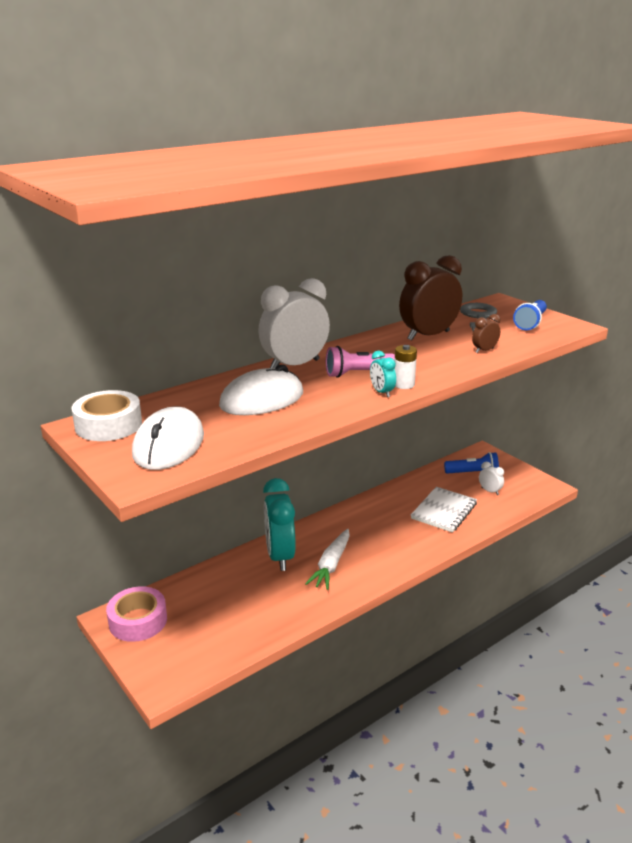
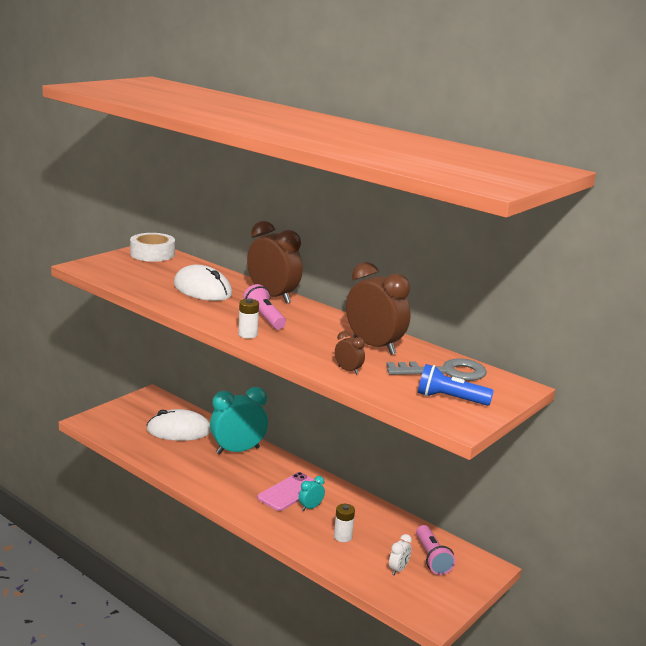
camera: 75 degrees right, 5 degrees down
(138, 621) = (149, 404): pink tape -> none
(169, 445) = (127, 270): white mouse -> white mouse (179, 430)
(294, 365) = (272, 297): white clock -> brown clock
(331, 565) = (232, 475): white carrot -> none
(368, 531) = (289, 492): none -> pink phone
(382, 392) = (228, 326): turquoise clock -> turquoise clock (310, 507)
(444, 511) = (343, 537): white notebook -> white battery
(473, 473) = (432, 558): blue flashlight -> pink flashlight

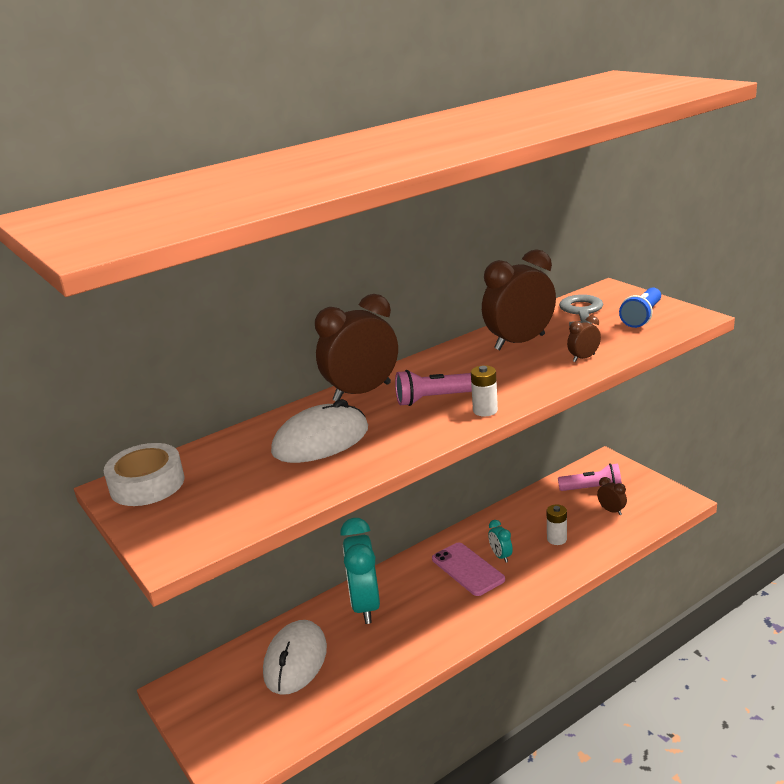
camera: 70 degrees left, 5 degrees up
(398, 569) = (611, 511): white clock -> brown clock

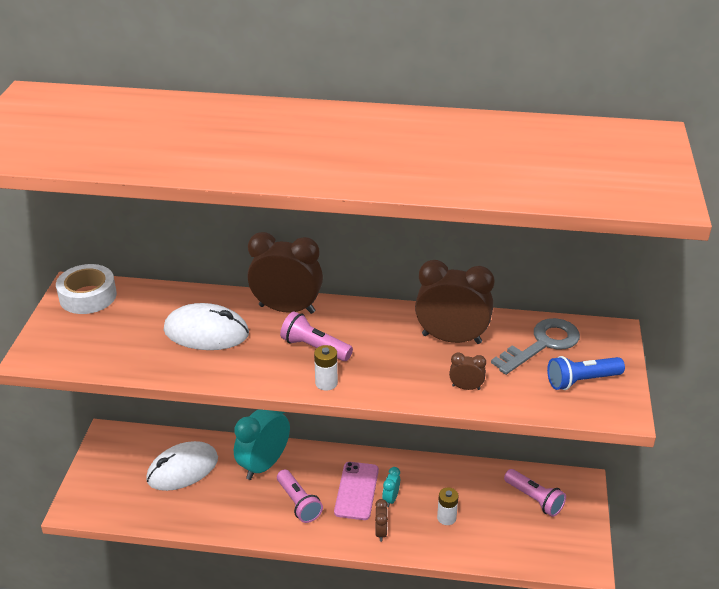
camera: 40 degrees right, 10 degrees up
(436, 609) = (298, 503): none -> pink flashlight
(611, 511) = (520, 528): brown clock -> brown clock (381, 532)

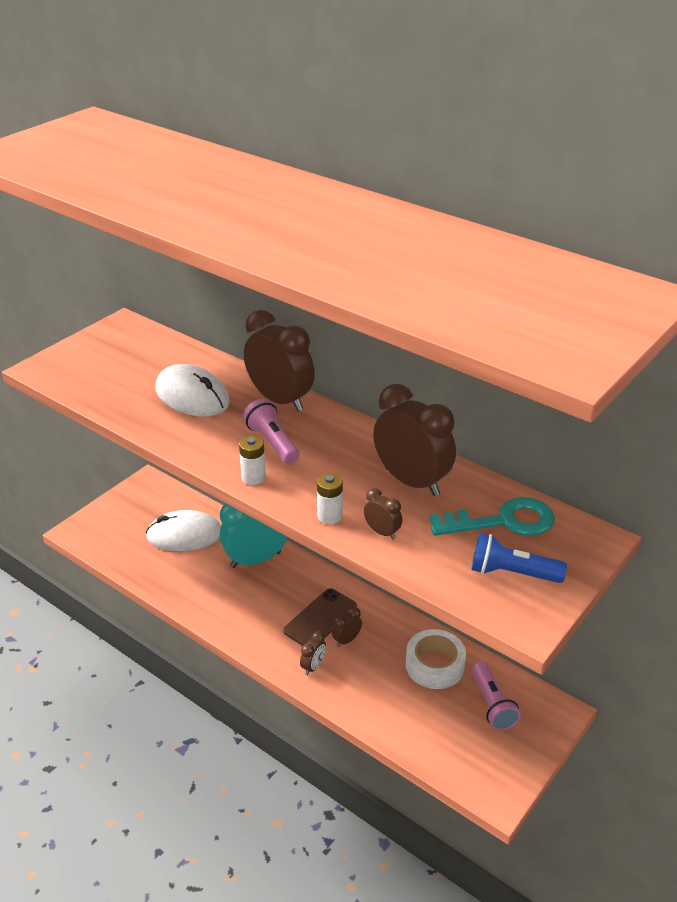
camera: 30 degrees right, 0 degrees up
(88, 296) = (126, 334): white tape -> white tape (434, 665)
(298, 503) = (259, 606): pink flashlight -> none
(356, 491) = (320, 618): pink phone -> brown phone
(391, 499) = (346, 640): turquoise clock -> brown clock
(446, 518) = (387, 682): white battery -> white battery (330, 516)
(542, 344) = (503, 521): grey key -> turquoise key

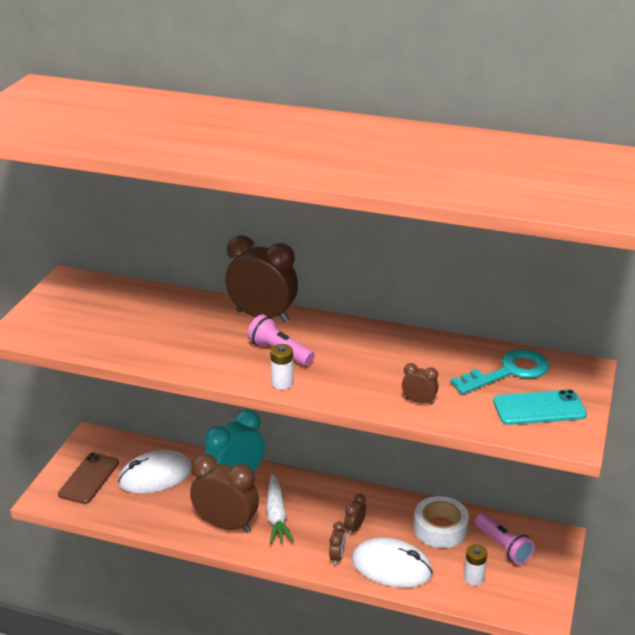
camera: 20 degrees left, 5 degrees down
(192, 396) = (180, 328): white mouse -> white mouse (391, 567)
(276, 606) = (276, 515): none -> white carrot
(320, 618) = (321, 516): brown phone -> brown phone (89, 478)
(330, 516) = (367, 399): white battery -> white battery (474, 578)
(412, 481) = (417, 358): brown clock -> brown clock (226, 525)
(512, 573) = (539, 408): blue flashlight -> turquoise phone

